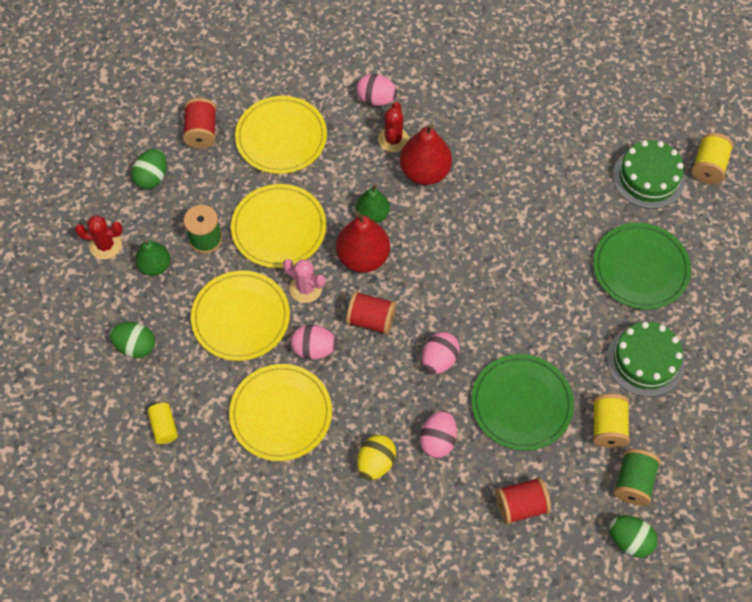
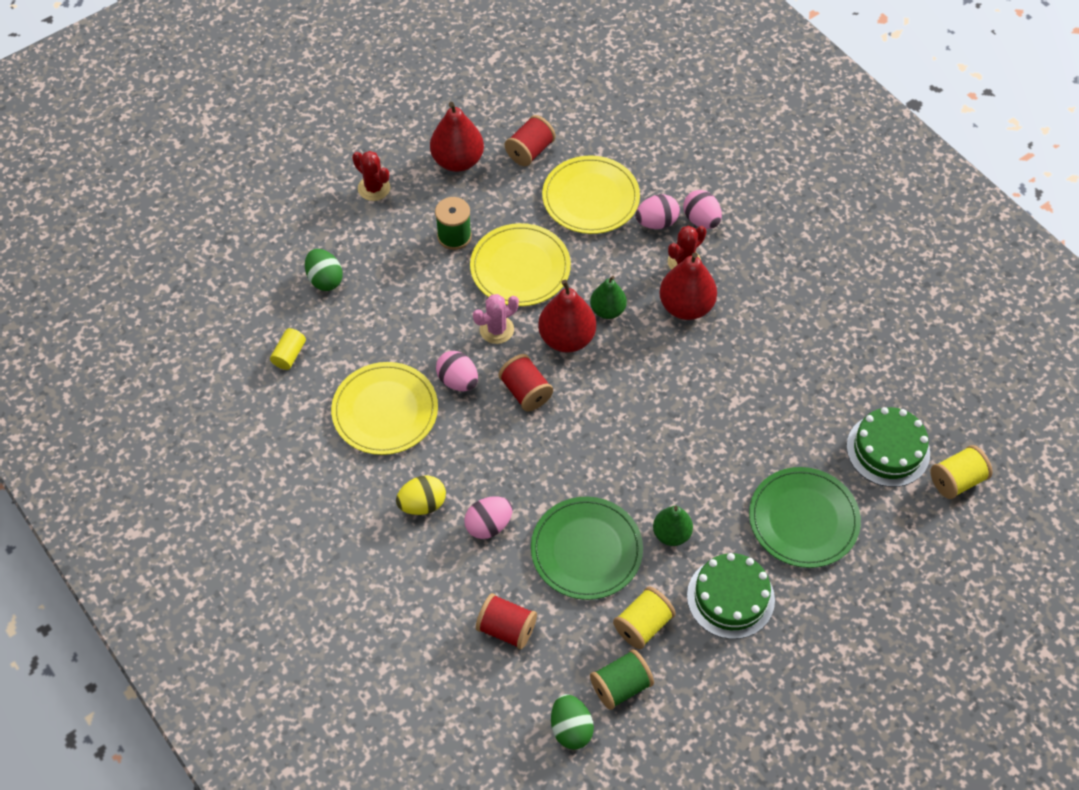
camera: 40 degrees right, 5 degrees down
(152, 177) = (457, 161): green egg -> red pear
(155, 266) = (396, 229): green pear -> green pear (671, 534)
(241, 317) = (424, 315): yellow plate -> none
(305, 288) = (496, 329): pink cactus -> pink cactus turned 75 degrees clockwise
(439, 359) = (551, 464): pink egg -> pink egg (656, 222)

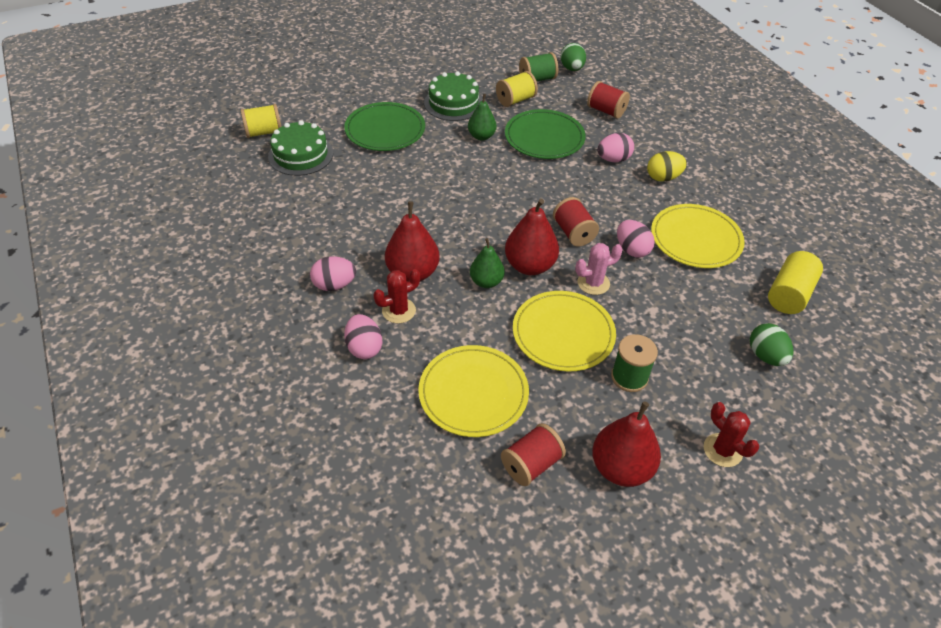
camera: 170 degrees left, 10 degrees down
(289, 355) = (789, 294): yellow cylinder -> yellow cylinder, size x1.70
(656, 222) = (411, 353): pink egg -> pink egg (334, 285)

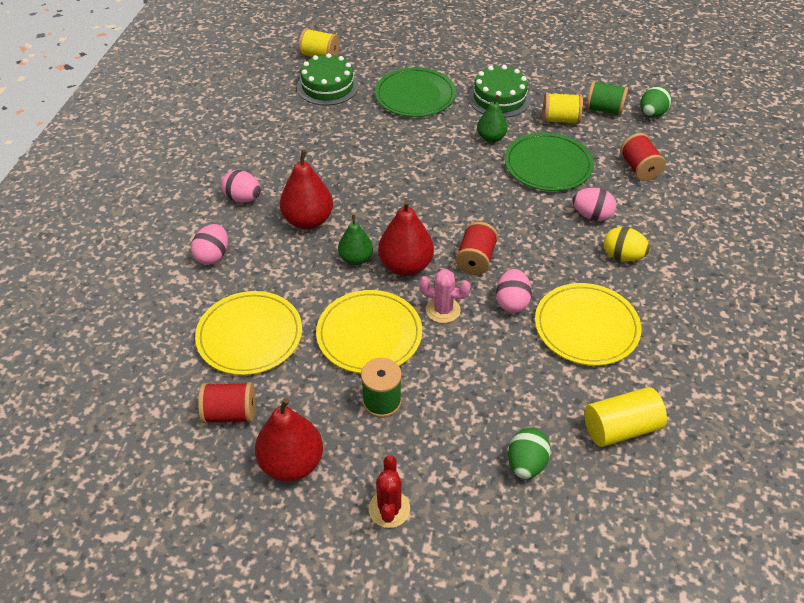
camera: 40 degrees right, 0 degrees up
(399, 311) = (266, 243): red cactus -> none

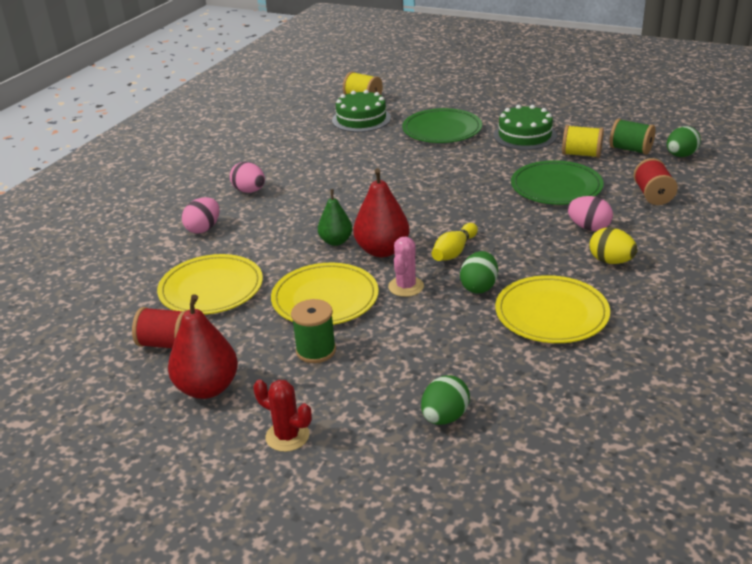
camera: 15 degrees right, 15 degrees down
(308, 220) = (302, 210): red pear -> none
(389, 509) = (287, 436): red cactus -> red cactus turned 75 degrees counterclockwise
(443, 310) = (406, 286): pink cactus -> pink cactus turned 75 degrees clockwise
(475, 260) = (454, 252): red spool -> yellow bowling pin
(491, 138) = (505, 163): green pear -> none
(512, 302) = (479, 287): pink egg -> green egg
(620, 428) = (559, 400): yellow cylinder -> none

